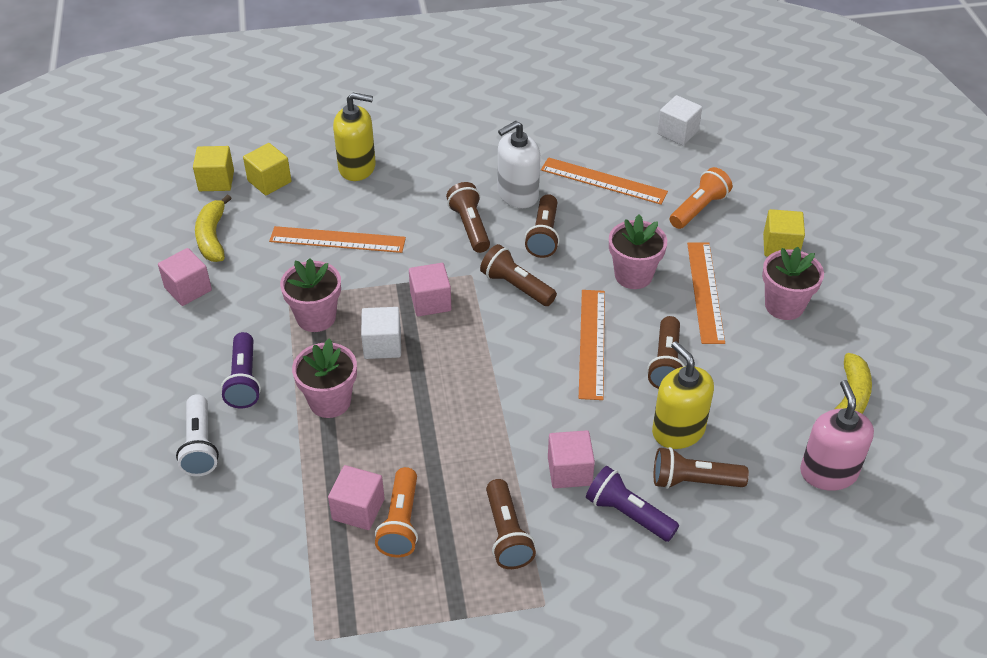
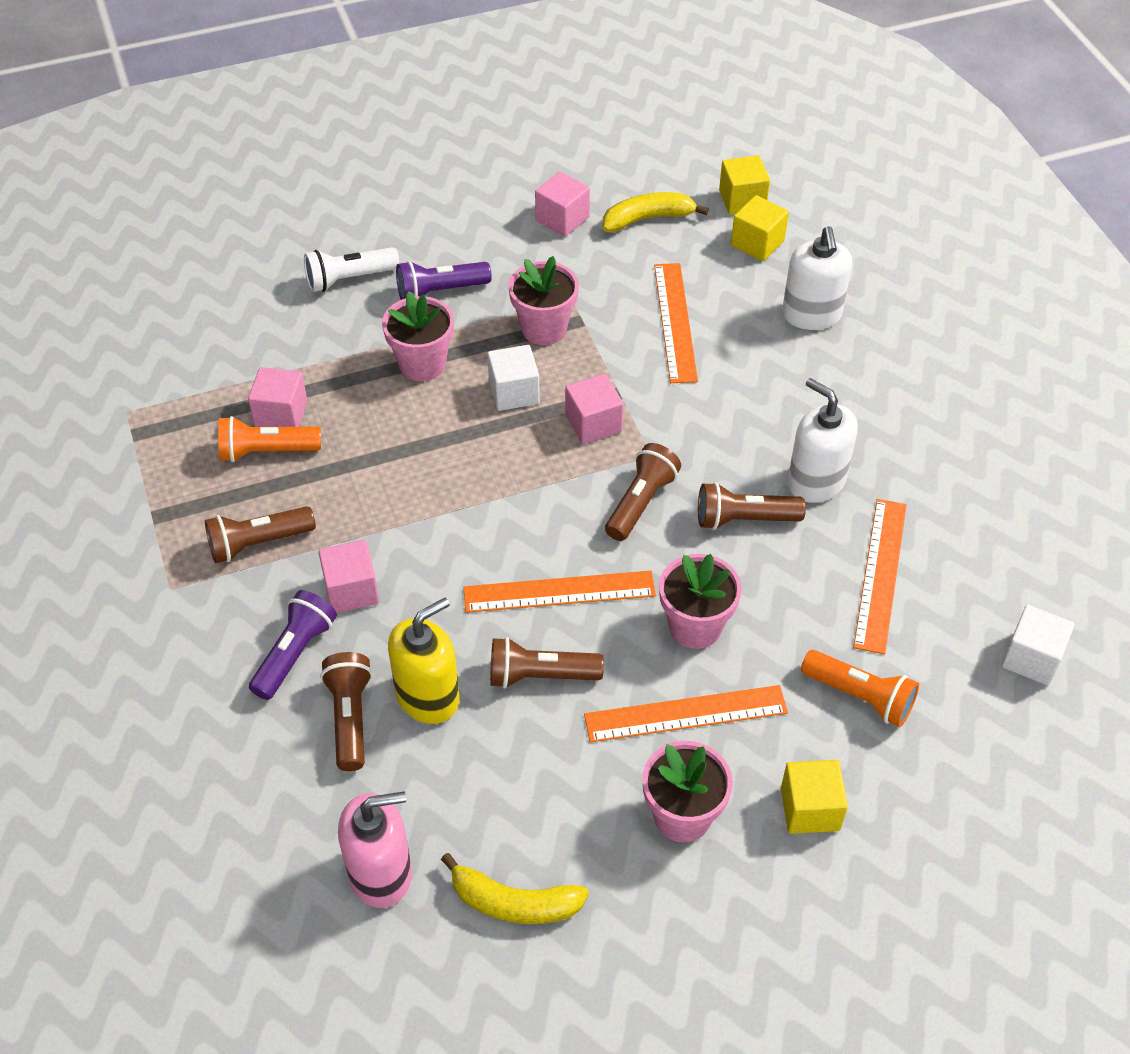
camera: 80 degrees right, 5 degrees up
(357, 167) = (811, 315): yellow soap dispenser -> white soap dispenser
(470, 227) = (737, 441): brown flashlight -> none

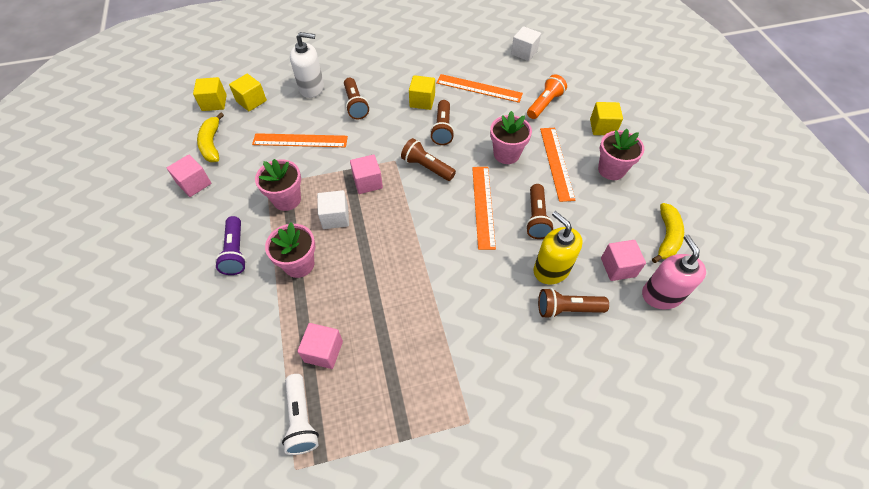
camera: 85 degrees left, 5 degrees up
(258, 543) = (436, 364): brown flashlight -> brown flashlight (355, 105)
(267, 451) = (356, 360): orange flashlight -> none
(295, 653) = (523, 339): purple flashlight -> none
(349, 279) = (203, 307): white flashlight -> white flashlight (301, 419)
(351, 590) = (477, 307): pink cube -> pink cube (618, 267)
(816, 481) = (422, 101): white soap dispenser -> yellow cube

